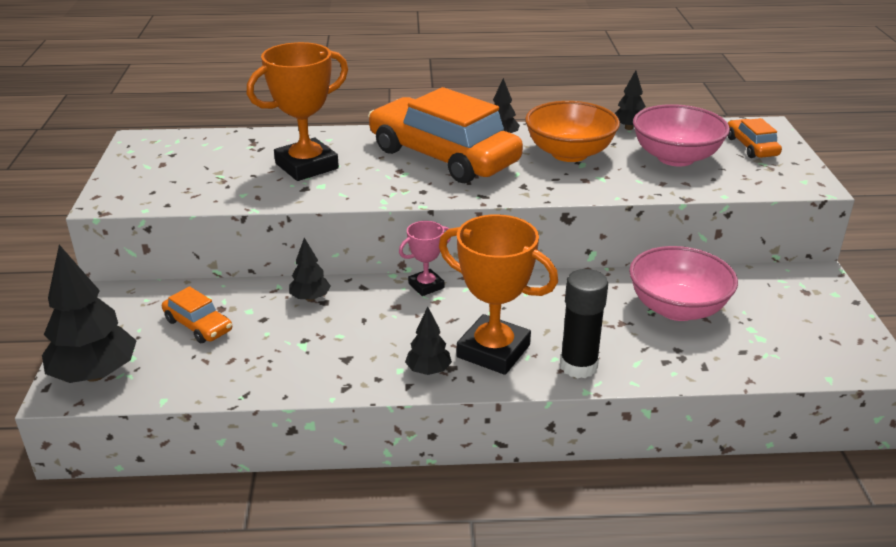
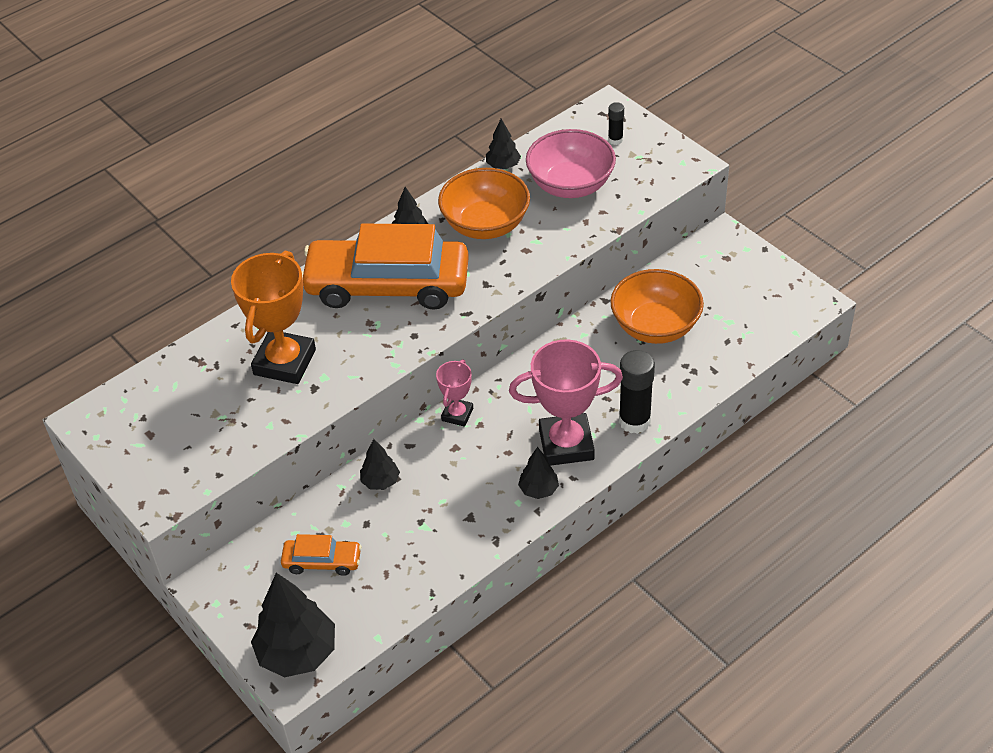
camera: 35 degrees left, 15 degrees up
(493, 351) = (566, 444): orange trophy -> pink trophy
(677, 308) = (655, 326): pink bowl -> orange bowl
(751, 147) = (615, 140): orange car -> black glue stick

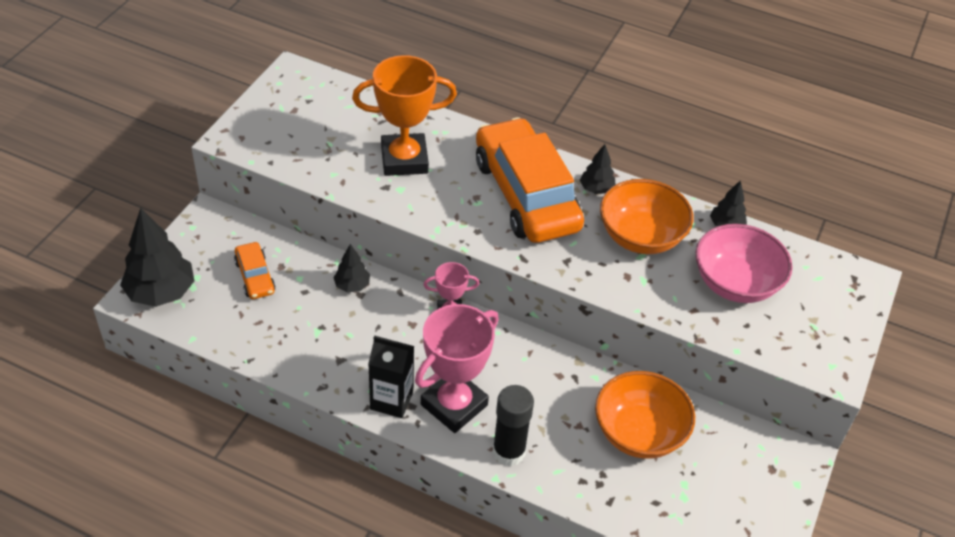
camera: 60 degrees right, 0 degrees up
(538, 490) = (391, 400): black tree -> black carton
(566, 444) = (454, 405): pink trophy -> pink trophy turned 75 degrees clockwise
(615, 140) = (824, 300): black glue stick -> none

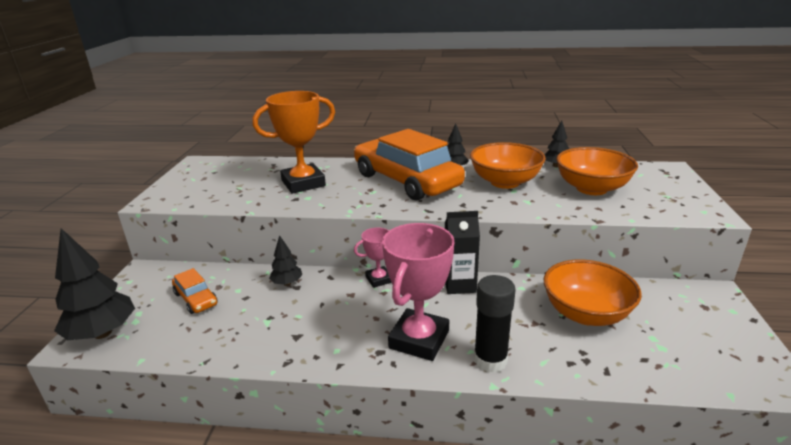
camera: 15 degrees left, 20 degrees down
(391, 400) = (360, 353): black carton -> black carton (459, 285)
(735, 283) = (591, 188): pink bowl -> orange bowl

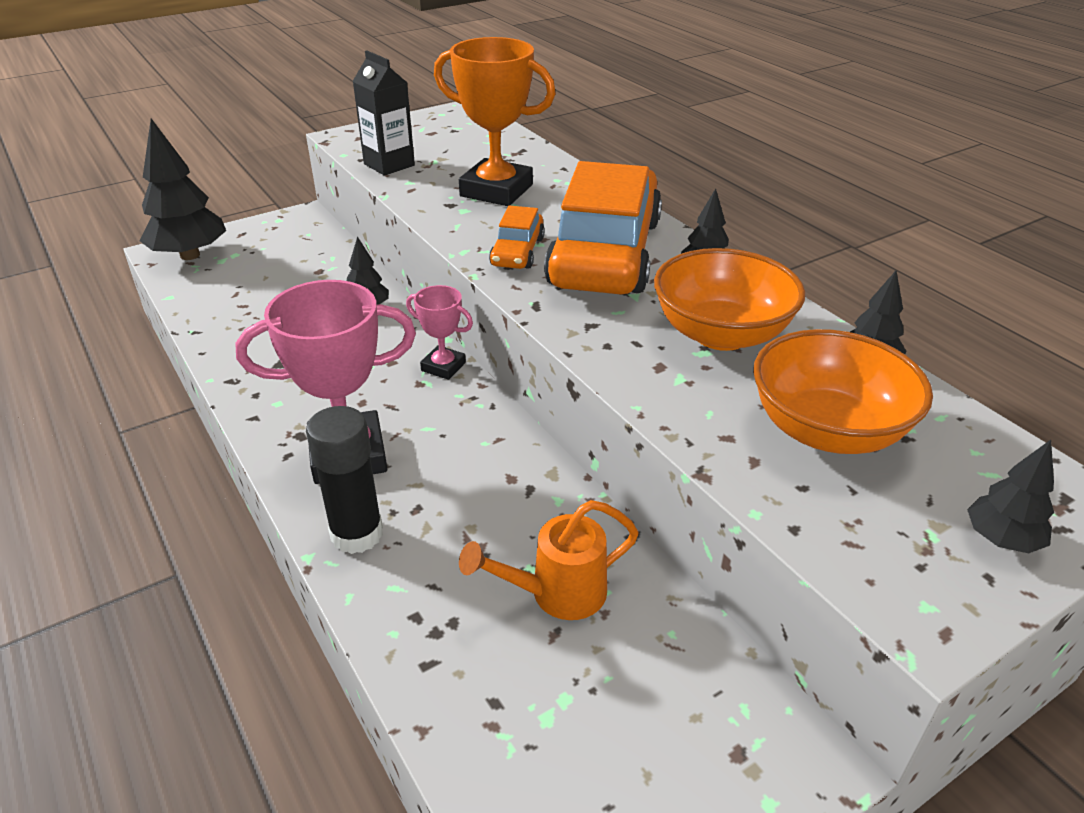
camera: 50 degrees right, 10 degrees up
(196, 299) = (285, 270): orange car -> orange car (517, 251)
(459, 285) = (502, 438): black carton -> black carton (389, 165)
(585, 313) = (556, 594): orange bowl -> orange watering can
(677, 187) = (1001, 539): none -> black tree

